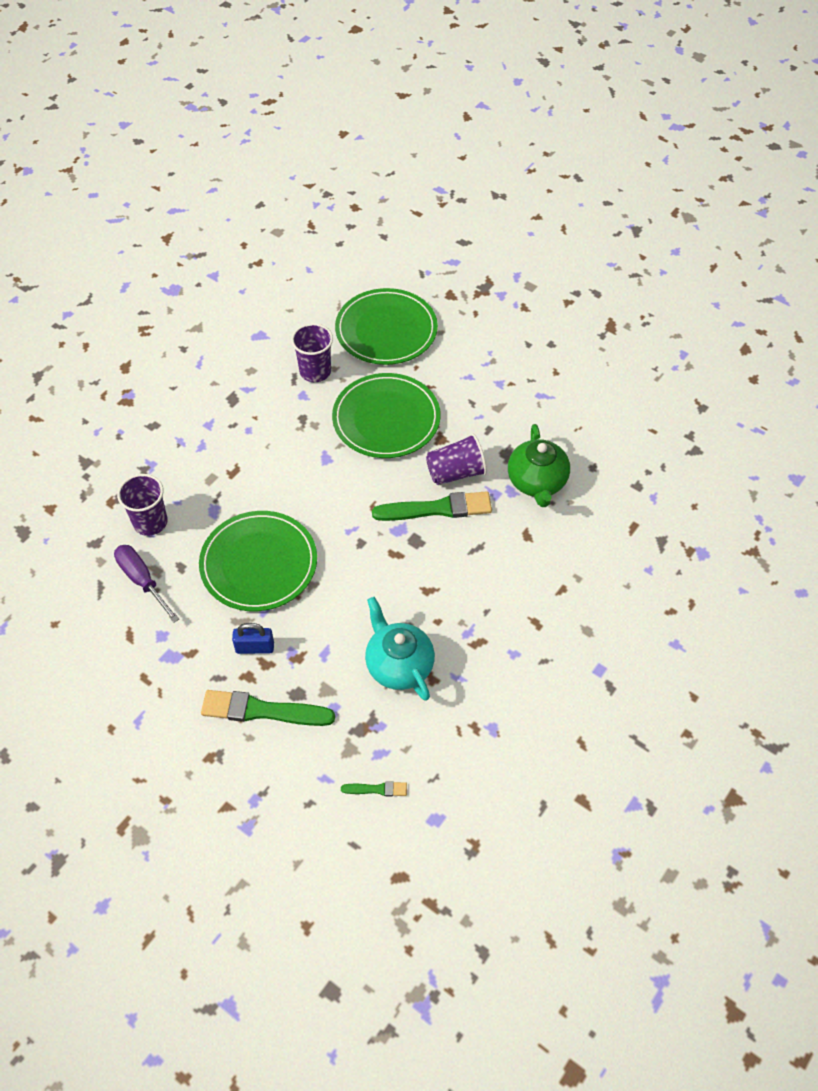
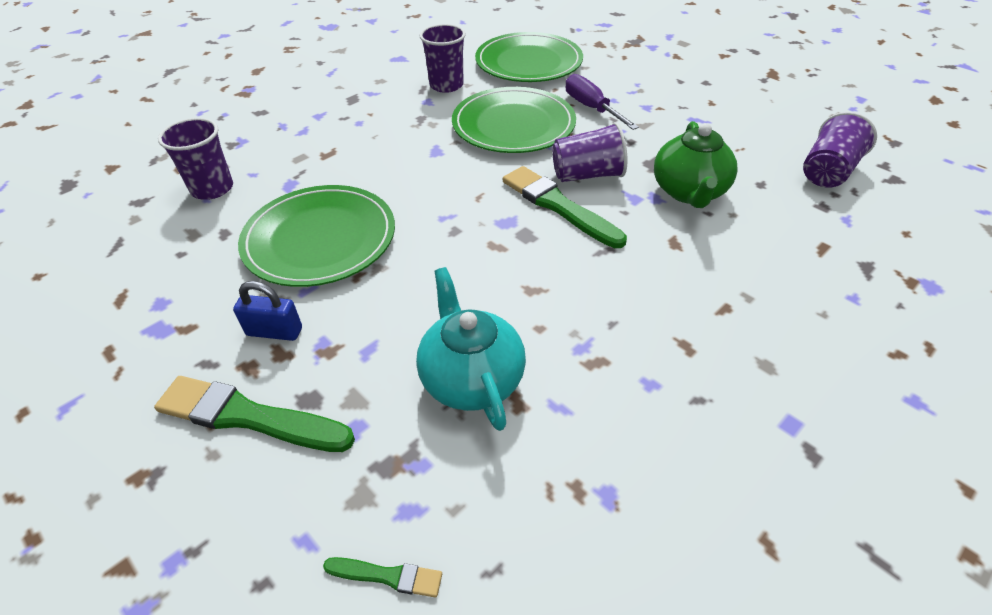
camera: 10 degrees right, 10 degrees down
(142, 580) = (170, 242): purple screwdriver -> purple screwdriver (591, 108)
(437, 509) = (558, 206): green brush -> green brush turned 135 degrees counterclockwise
(645, 448) = (828, 172): none -> purple cup

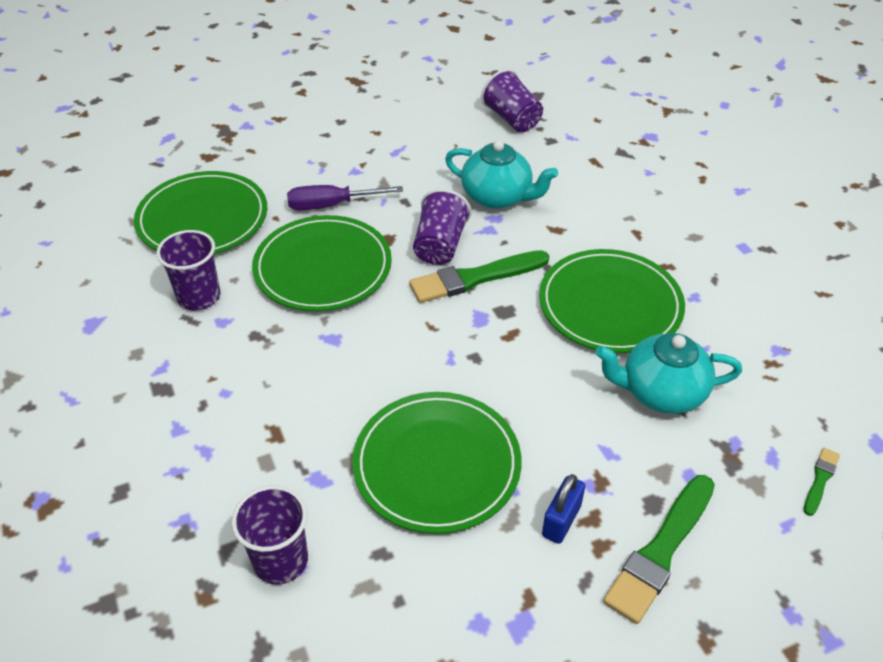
camera: 70 degrees left, 0 degrees up
(584, 309) = (610, 305): none -> green plate
(689, 192) = (498, 197): green teapot -> turquoise teapot

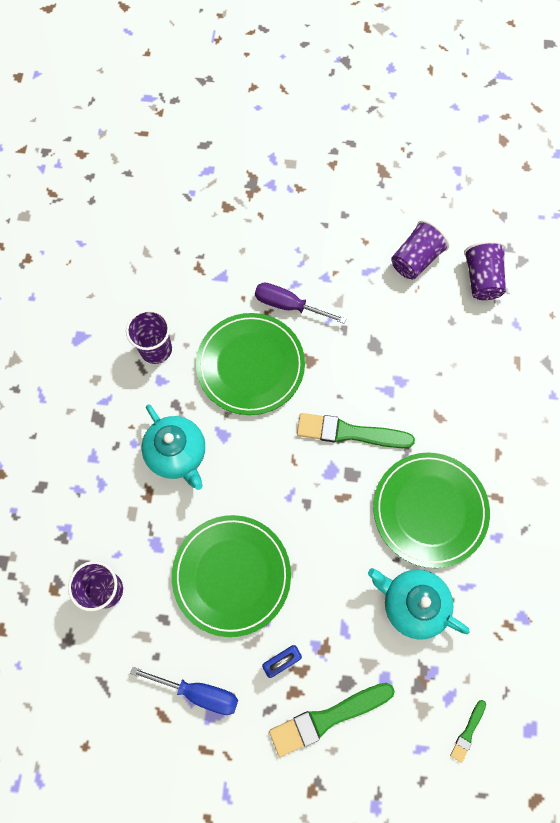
camera: 30 degrees right, 25 degrees up
(202, 218) = (193, 273): green plate -> none
(440, 245) = (343, 387): purple cup -> purple cup (415, 260)
(484, 611) = (199, 692): none -> blue screwdriver
(498, 197) = (416, 360): turquoise teapot -> turquoise teapot (177, 454)
(820, 480) = (468, 732): green brush -> green brush turned 150 degrees clockwise

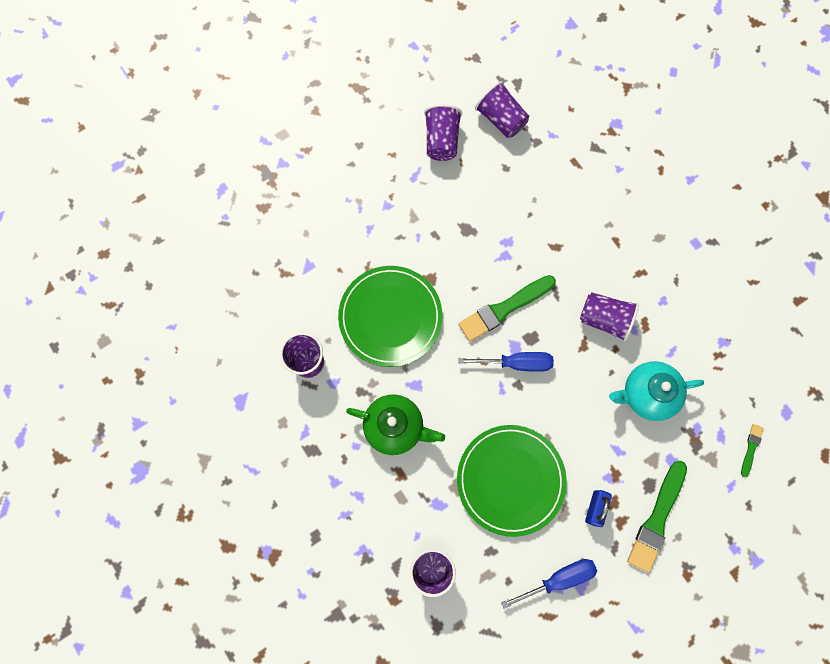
camera: 40 degrees left, 5 degrees up
(177, 454) = (395, 427): turquoise teapot -> green teapot
(288, 305) = (378, 249): purple screwdriver -> none
(321, 485) = (517, 363): none -> blue screwdriver
(429, 510) = (604, 319): green plate -> purple cup
(468, 732) = (751, 448): green brush -> green brush turned 150 degrees counterclockwise

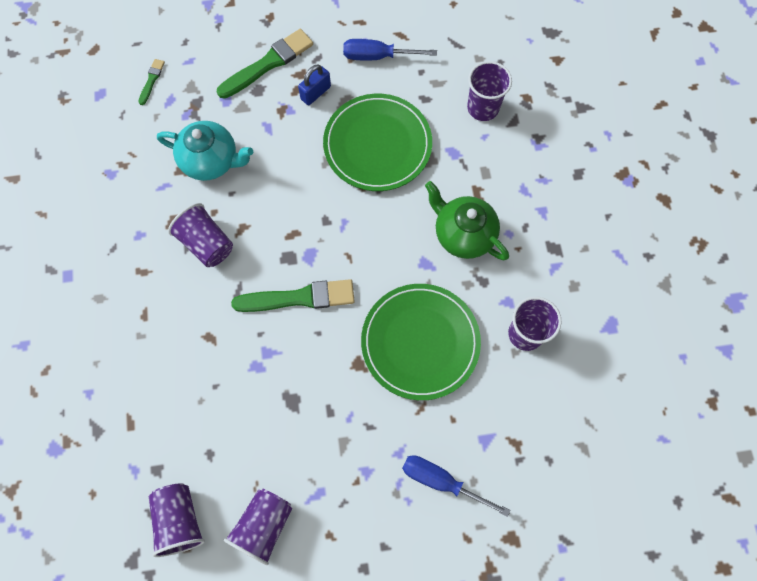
camera: 155 degrees left, 5 degrees down
(517, 363) = (315, 240): blue screwdriver -> blue screwdriver (440, 481)
(751, 448) = (151, 80): green brush -> green brush turned 150 degrees clockwise

